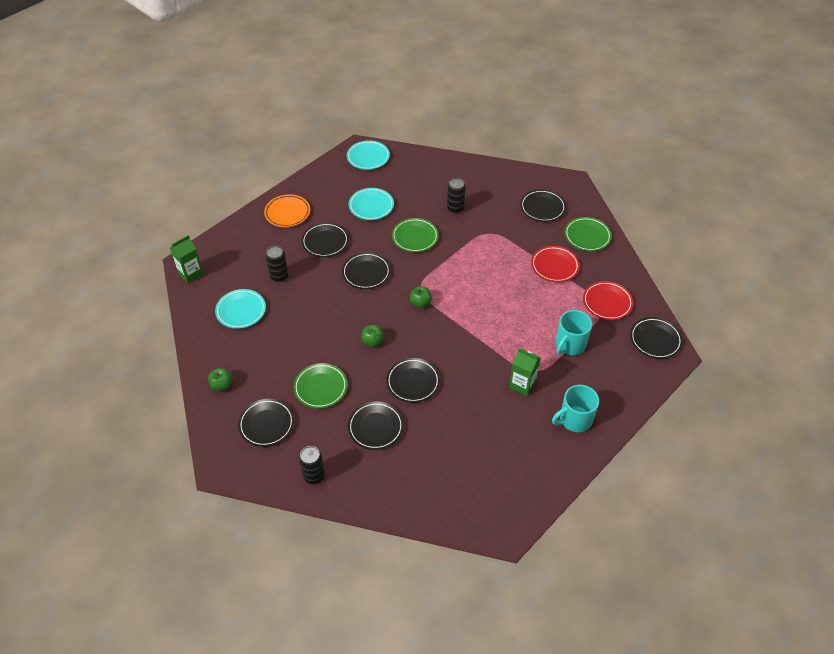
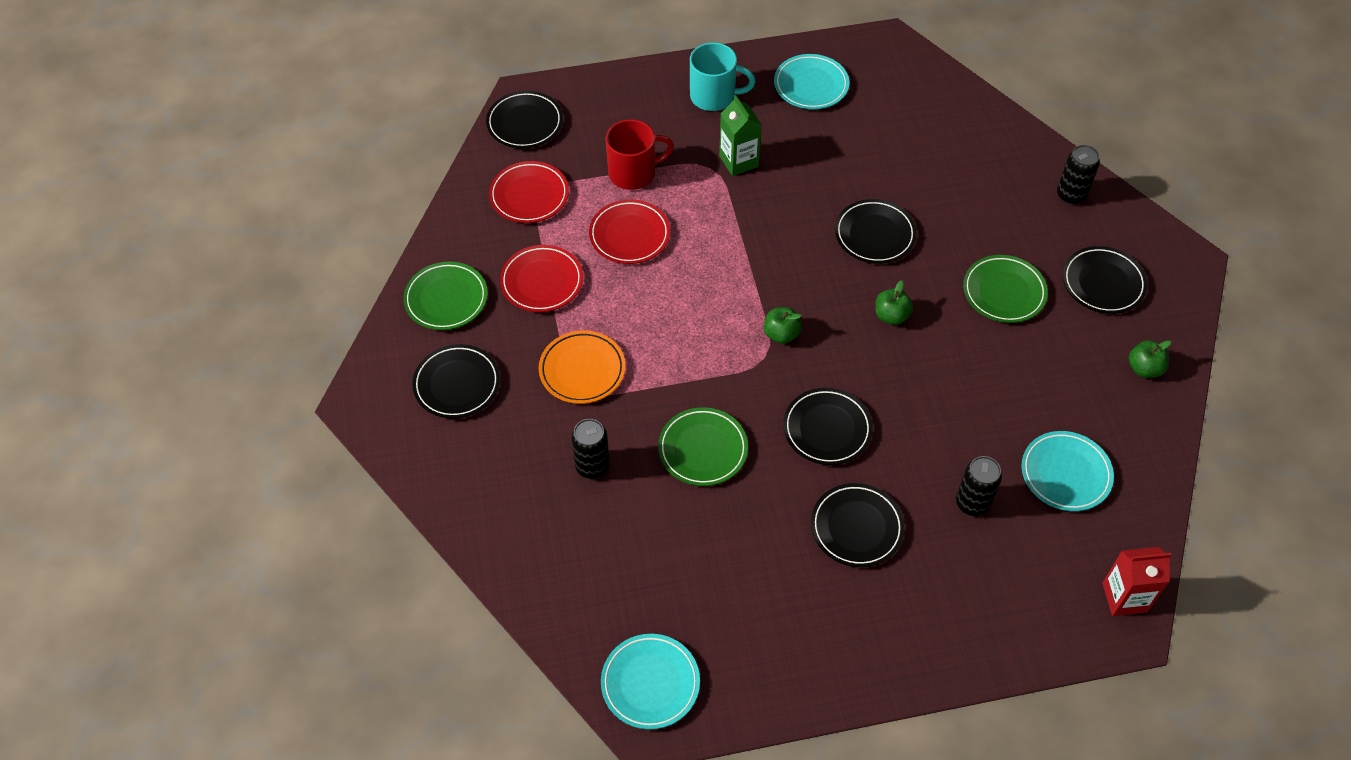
camera: 145 degrees left, 5 degrees up
(190, 273) = (1124, 597): green carton -> red carton
(287, 213) = (887, 634): orange plate -> orange plate (582, 370)
(371, 206) = (728, 558): turquoise plate -> turquoise plate (811, 85)
(375, 427) = (960, 208): black plate -> none
(538, 310) = (629, 235): none -> red plate
(570, 344) = (634, 173): turquoise mug -> red mug

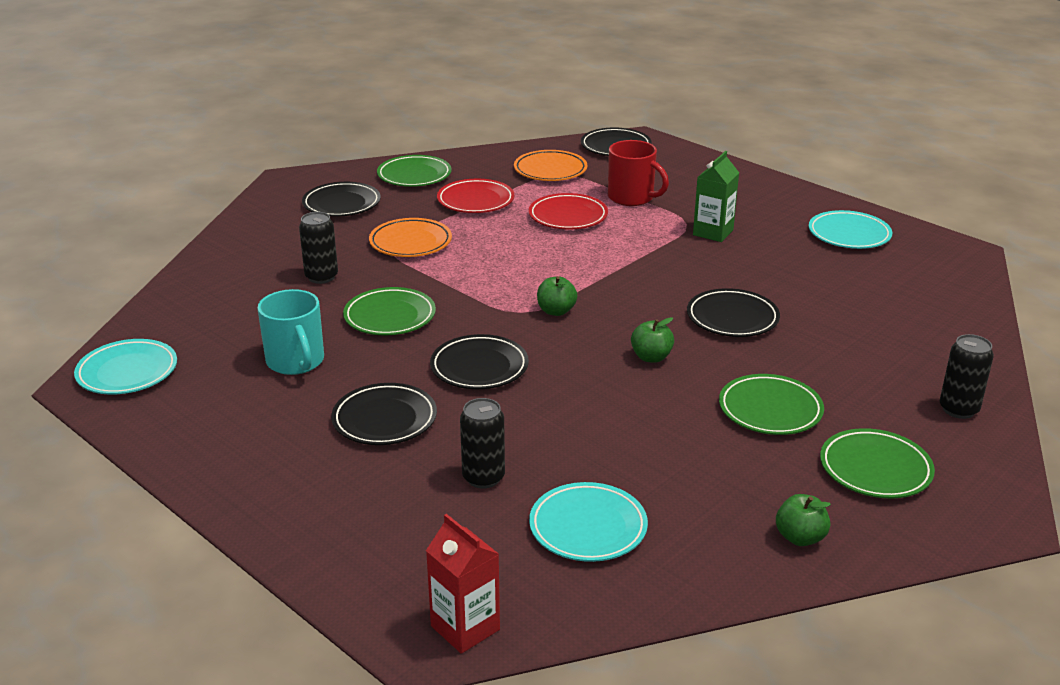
camera: 55 degrees right, 25 degrees down
(529, 195) = (550, 170): red plate -> orange plate
(714, 96) = (763, 201): turquoise mug -> turquoise mug (296, 362)
(1103, 283) = (875, 469): black plate -> green plate

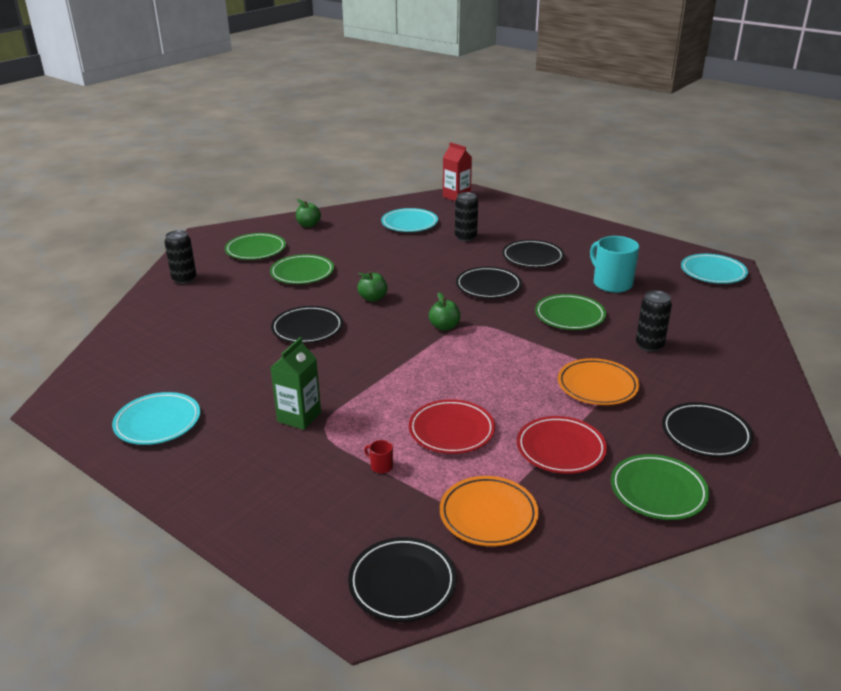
camera: 175 degrees right, 0 degrees up
(632, 198) = (381, 466): red mug -> red mug, size x0.41

